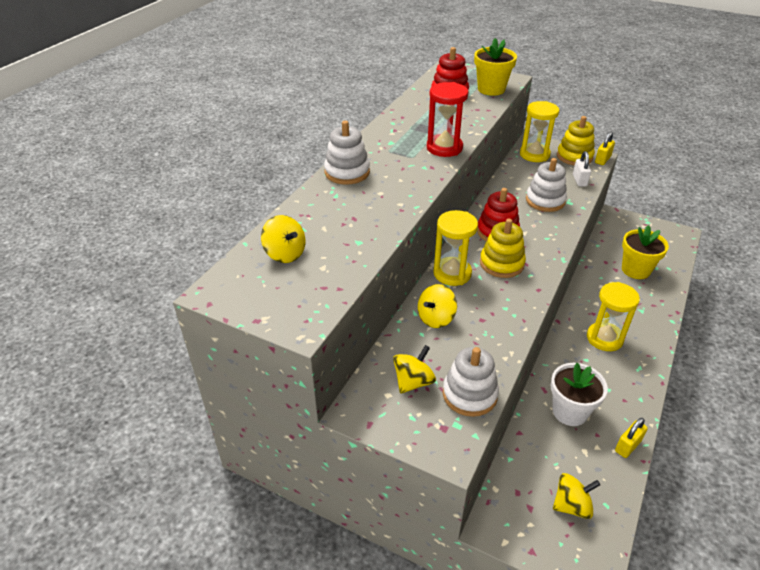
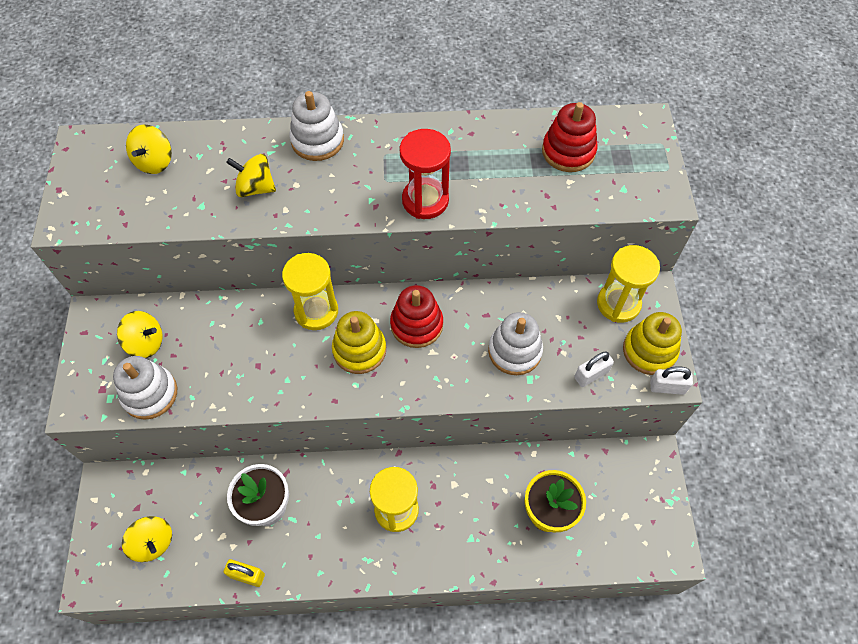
camera: 60 degrees right, 20 degrees up
(436, 318) = (239, 325): yellow spinning top -> yellow spinning top (255, 188)
(491, 89) = (615, 189): yellow flower pot -> none
(602, 160) = (667, 387): yellow padlock -> white padlock

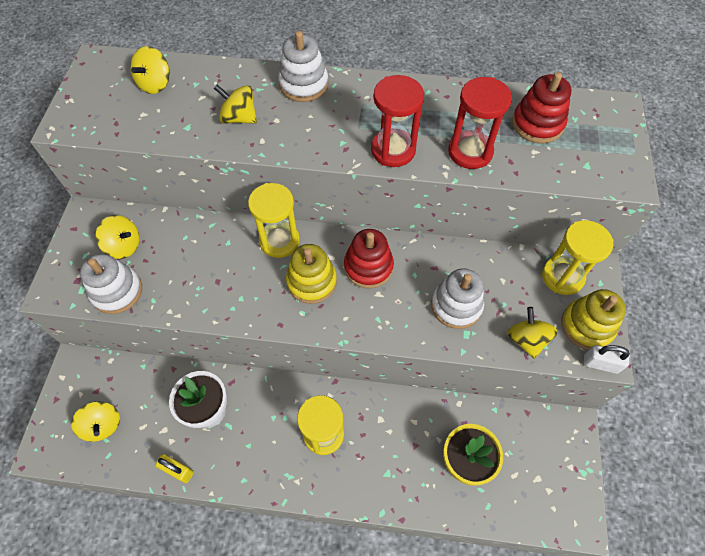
camera: 10 degrees right, 0 degrees up
(504, 191) = (470, 152): none -> red hourglass
(591, 375) = (526, 339): white padlock -> yellow spinning top

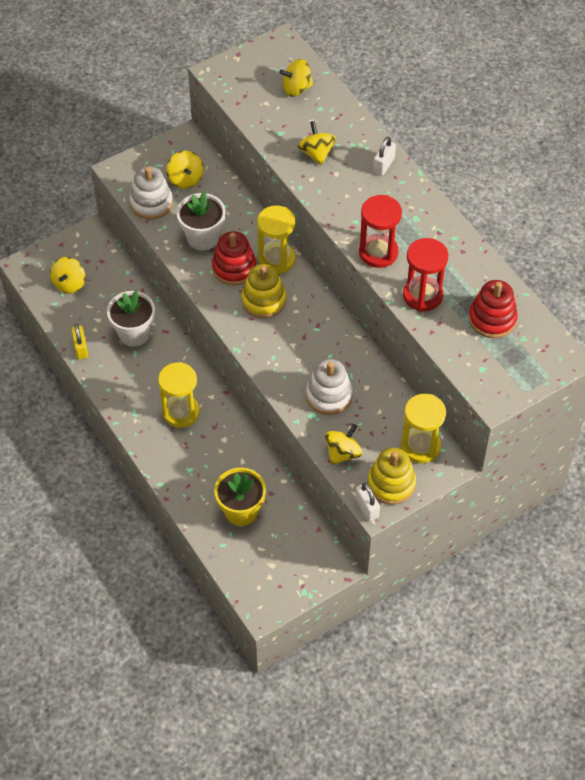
camera: 50 degrees right, 5 degrees down
(198, 279) = (203, 238): none -> white flower pot
(303, 84) = (383, 165): white stacking toy -> white padlock
(368, 267) = (308, 324): red stacking toy -> red stacking toy (234, 268)

